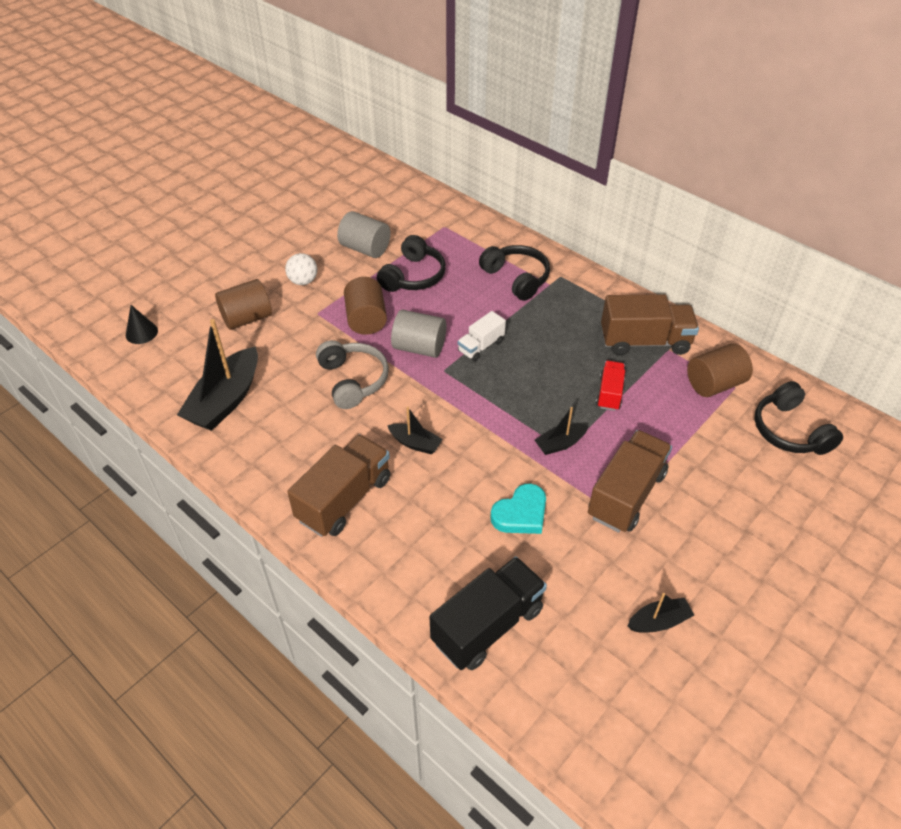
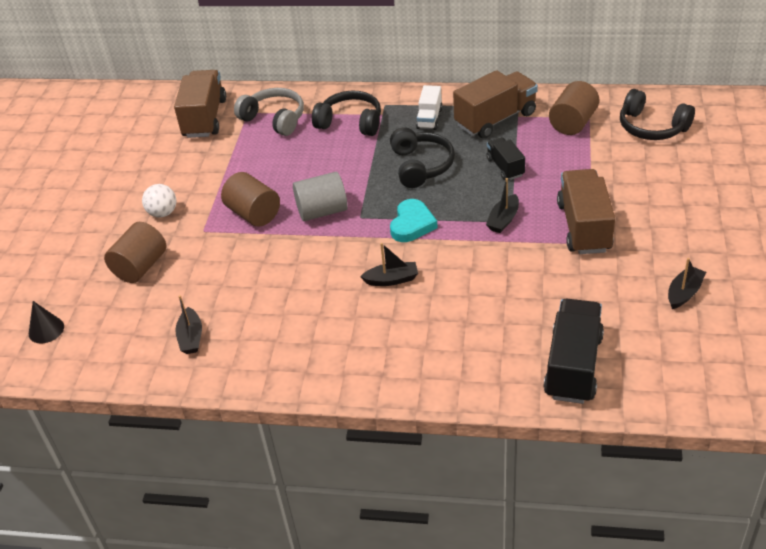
camera: 30 degrees left, 5 degrees down
(225, 400) = (191, 337): black boat -> black boat, size x0.51
(344, 499) = (375, 349): brown truck -> brown truck (204, 118)
(353, 380) = (291, 263): grey headphones -> grey headphones (274, 119)
(365, 249) = (194, 161): grey cylinder -> none
(413, 276) = (260, 162): black headphones -> black headphones (421, 166)
(481, 346) = (372, 185): white truck -> white truck (429, 118)
(521, 514) = (522, 281): turquoise heart -> turquoise heart (412, 224)
(609, 393) = (505, 167): red truck -> black truck

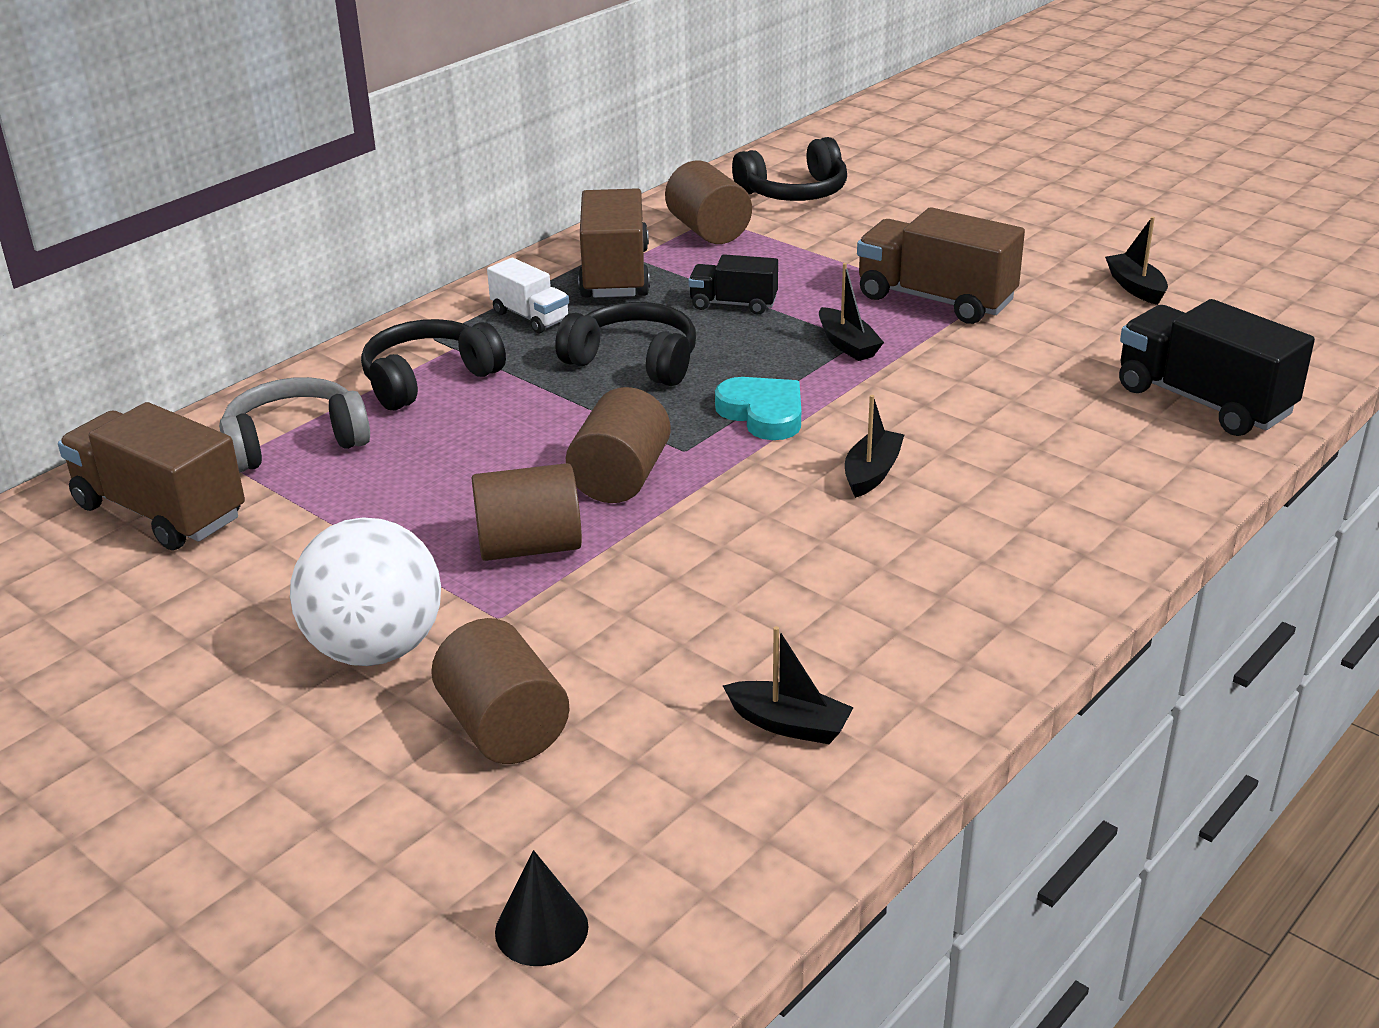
camera: 60 degrees left, 10 degrees down
(163, 213) = (375, 649): white ball -> white ball, size x1.83
(322, 211) = (620, 478): grey cylinder -> brown cylinder

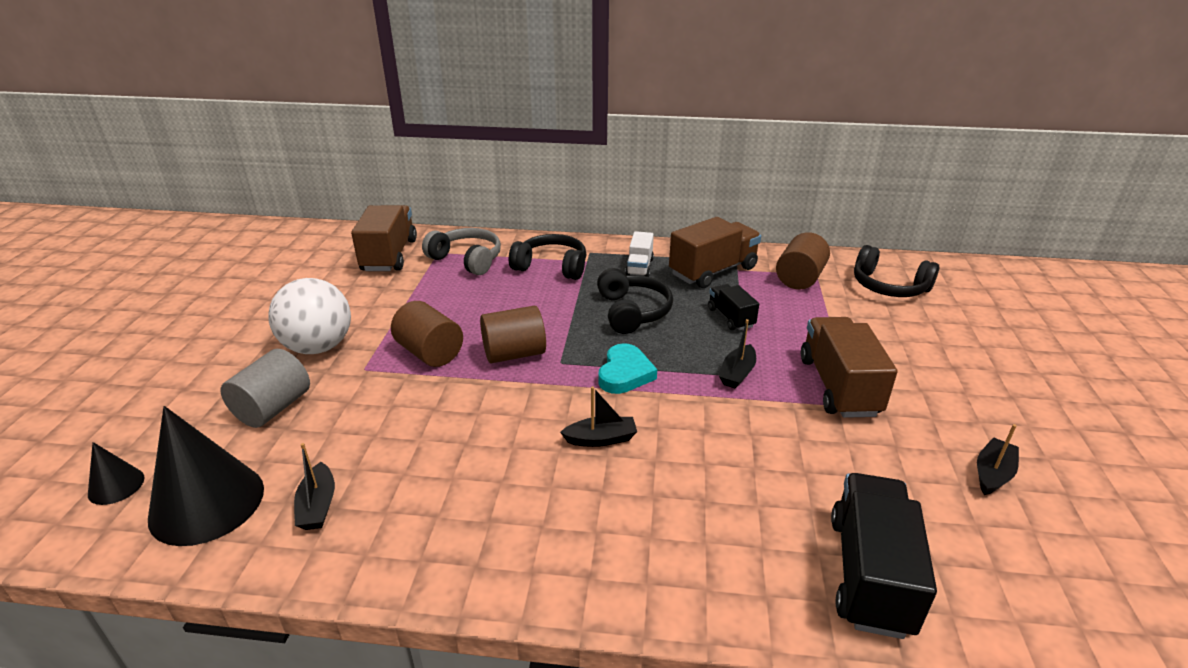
camera: 55 degrees right, 0 degrees up
(503, 727) = (273, 408): brown cylinder -> grey cylinder
(683, 830) = (207, 503): none -> black cone

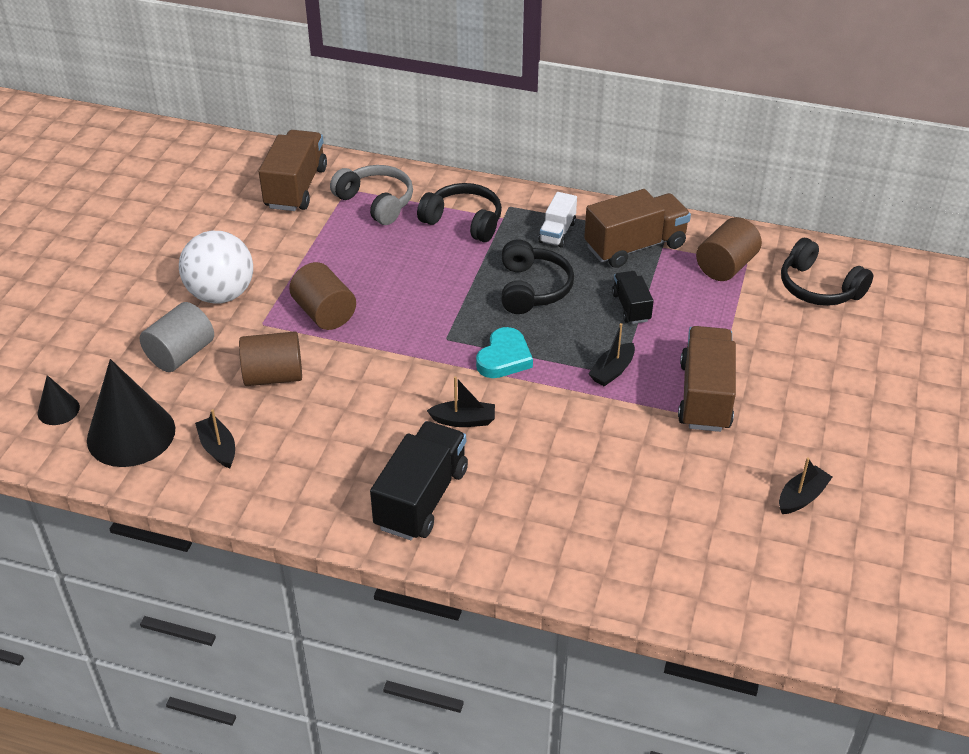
camera: 10 degrees right, 10 degrees up
(318, 506) = (218, 448): black boat -> black boat turned 150 degrees clockwise
(514, 354) = (404, 324): brown cylinder -> brown cylinder (273, 376)
(869, 574) = (647, 561): black truck -> black truck (421, 498)

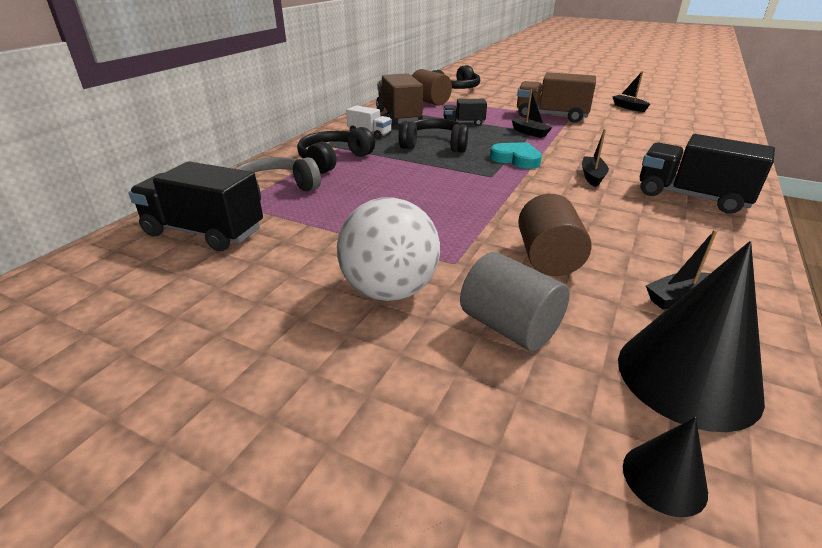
camera: 80 degrees left, 10 degrees down
(296, 188) = (204, 232): brown truck -> black truck
(324, 313) = (445, 225): brown cylinder -> none

